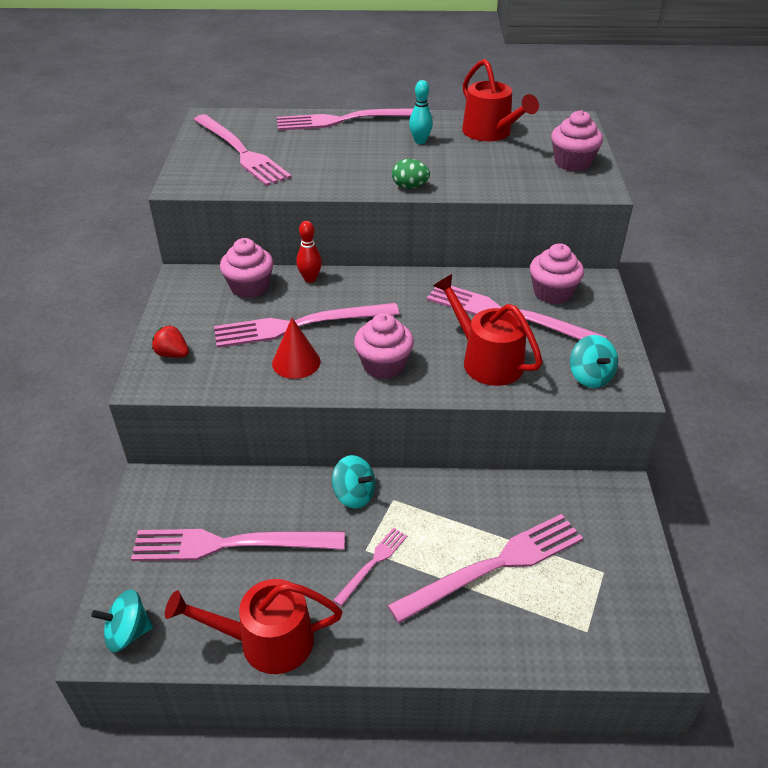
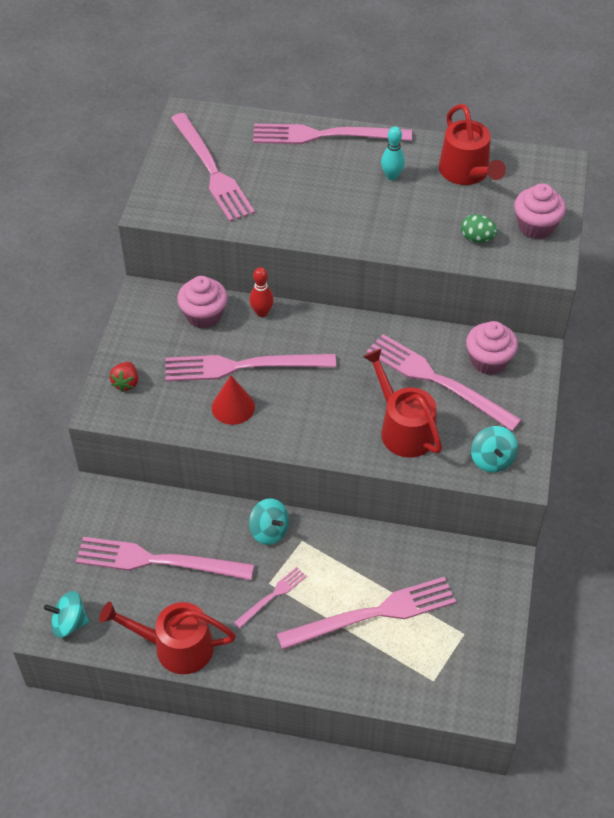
camera: 10 degrees right, 10 degrees up
(172, 354) = (126, 383): red strawberry -> red strawberry turned 120 degrees counterclockwise
(383, 365) = (310, 421): pink cupcake -> none
(410, 186) = (365, 240): green egg -> green egg (477, 238)

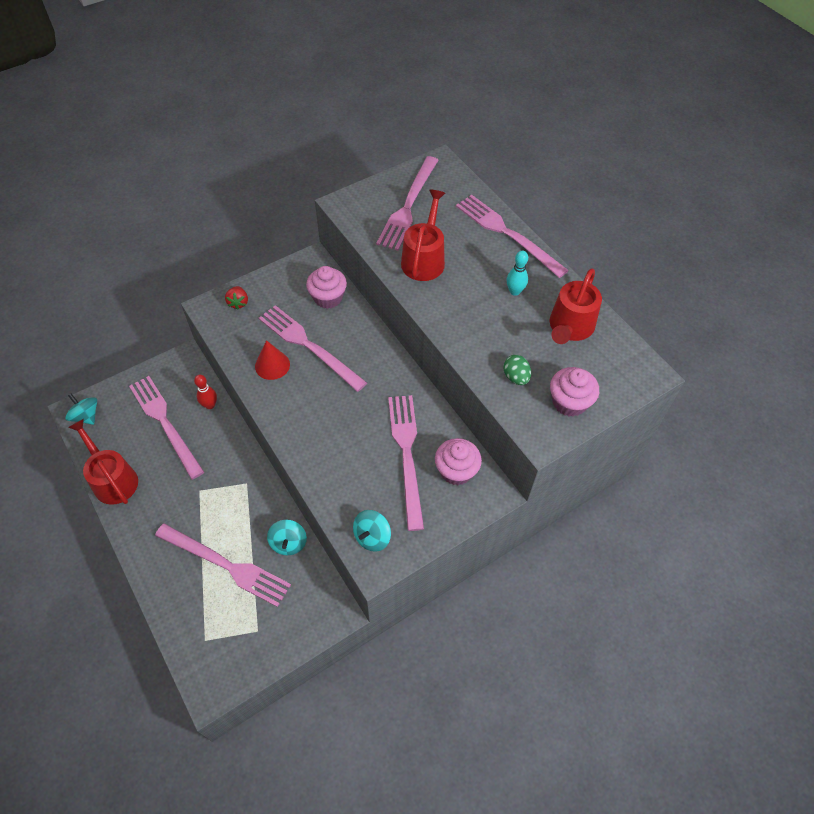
camera: 45 degrees right, 5 degrees up
(126, 383) = (238, 303): red strawberry -> red strawberry turned 60 degrees counterclockwise
(262, 312) = (361, 322): red bowling pin -> red bowling pin (210, 405)
(269, 531) = (237, 460): turquoise spinning top -> turquoise spinning top (288, 543)
(272, 596) = (191, 500): pink fork -> none
(403, 429) = (346, 466): red watering can -> red watering can (424, 259)

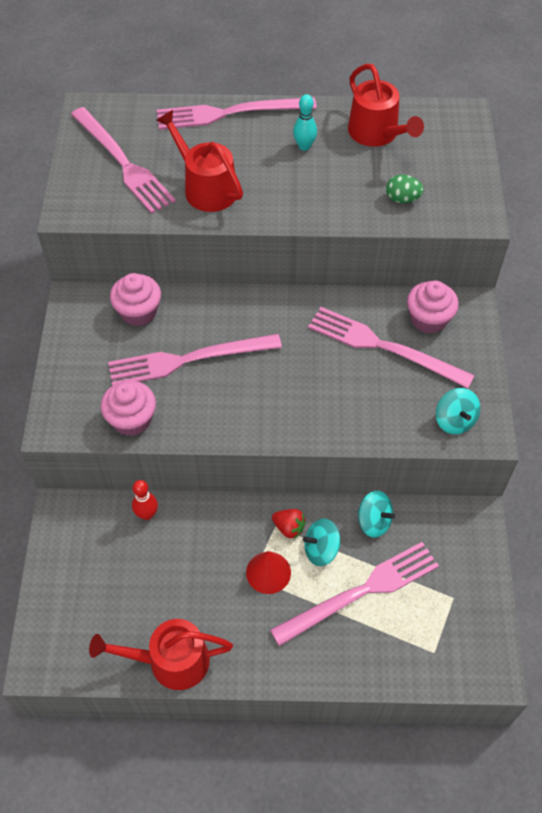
camera: 55 degrees left, 0 degrees up
(86, 416) = (56, 654): turquoise spinning top -> turquoise spinning top (321, 549)
(165, 423) = (135, 571): pink fork -> none
(238, 303) = (72, 394): red strawberry -> red strawberry (289, 528)
(272, 365) = (186, 404): red cone -> red cone (268, 572)
(569, 402) = (456, 179): pink cupcake -> pink cupcake (132, 420)

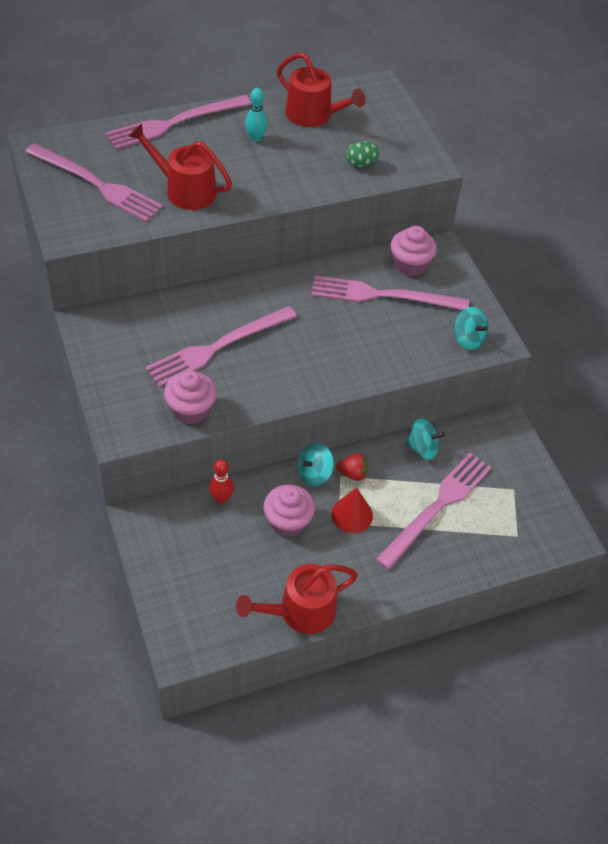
camera: 25 degrees left, 5 degrees down
(138, 312) = (152, 318): pink cupcake -> pink cupcake (288, 521)
(321, 549) = (388, 483): turquoise spinning top -> turquoise spinning top (314, 474)

